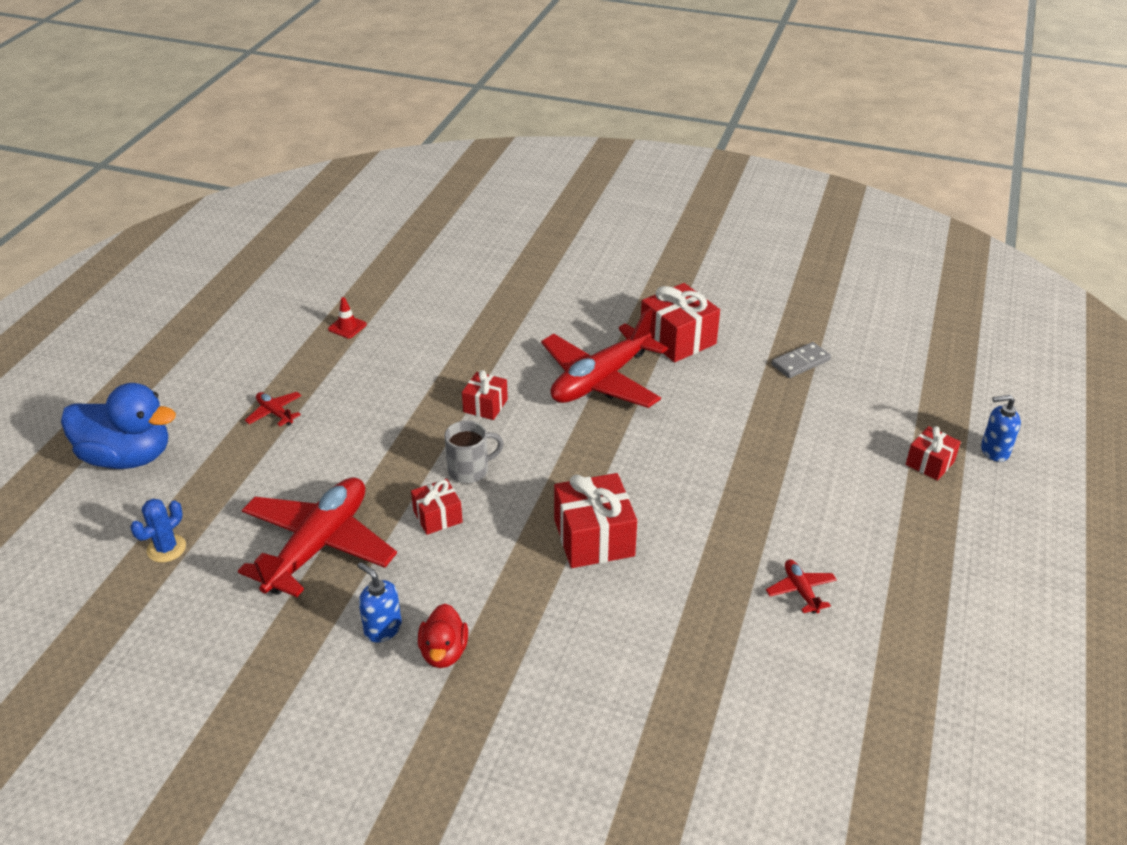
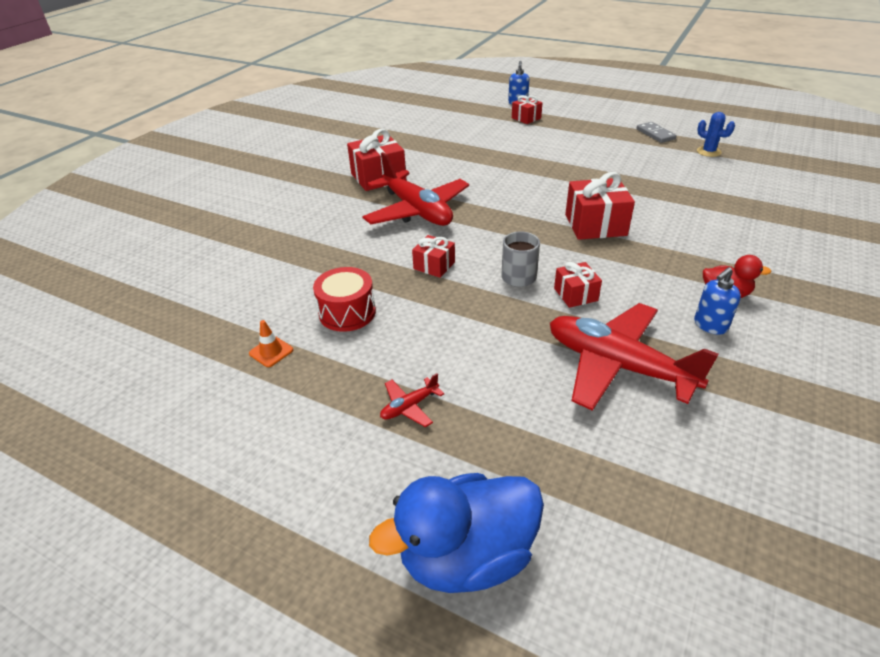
camera: 80 degrees left, 0 degrees up
(128, 457) = (466, 556): blue duck -> blue duck turned 135 degrees counterclockwise
(166, 548) = (635, 491): blue cactus -> blue cactus (708, 152)
(347, 327) = (271, 352): red traffic cone -> orange traffic cone
(402, 359) = (347, 312): none -> red drum
(800, 362) = (422, 140): grey domino -> grey domino (655, 134)
(800, 591) = (634, 162): red plane -> none

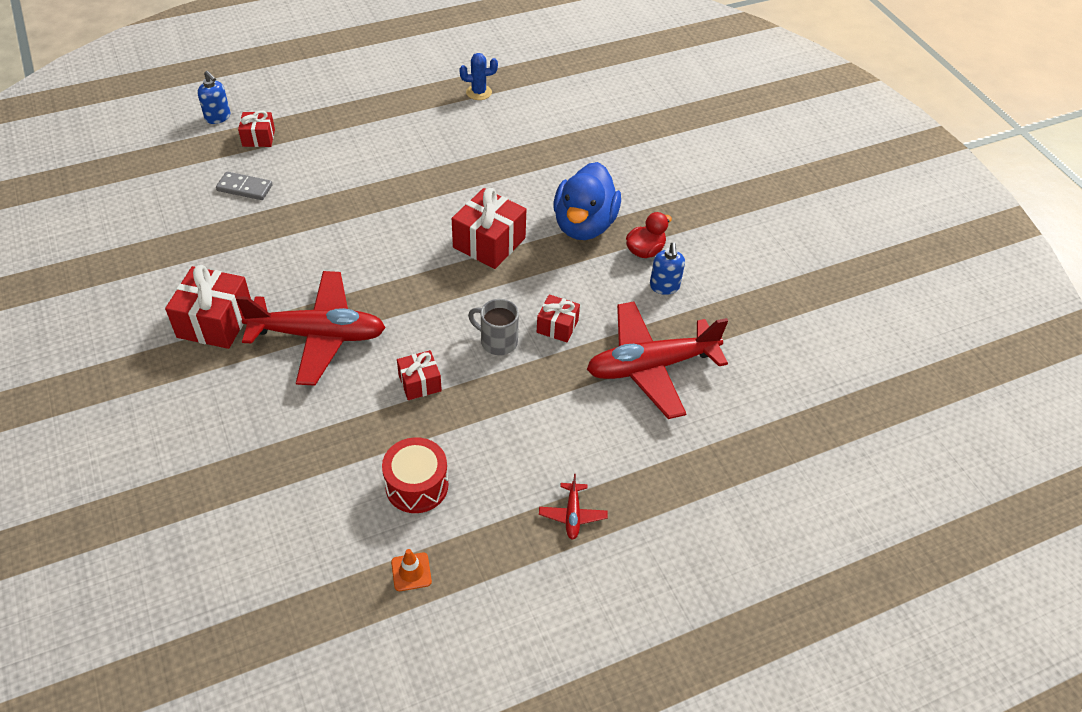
camera: 55 degrees left, 10 degrees up
(466, 556) = (726, 569): blue duck -> blue duck (584, 225)
(655, 134) = (411, 92): grey domino -> grey domino (245, 188)

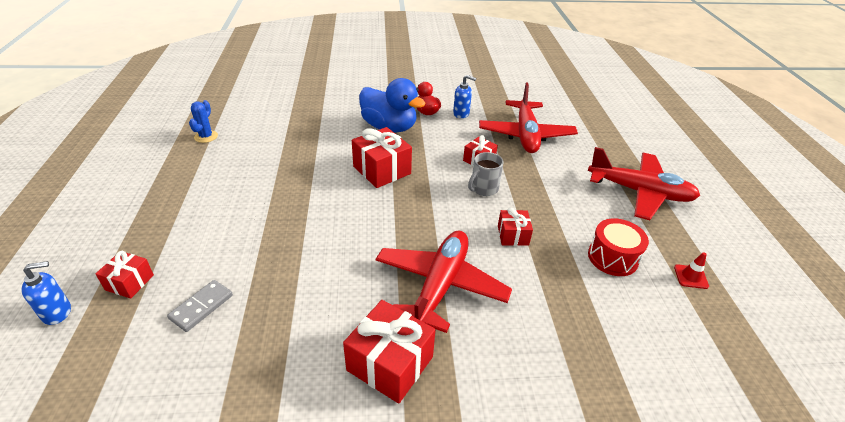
camera: 70 degrees left, 10 degrees down
(411, 572) = (691, 277): orange traffic cone -> red traffic cone
(572, 515) = (639, 192): red plane -> red plane, size x2.43

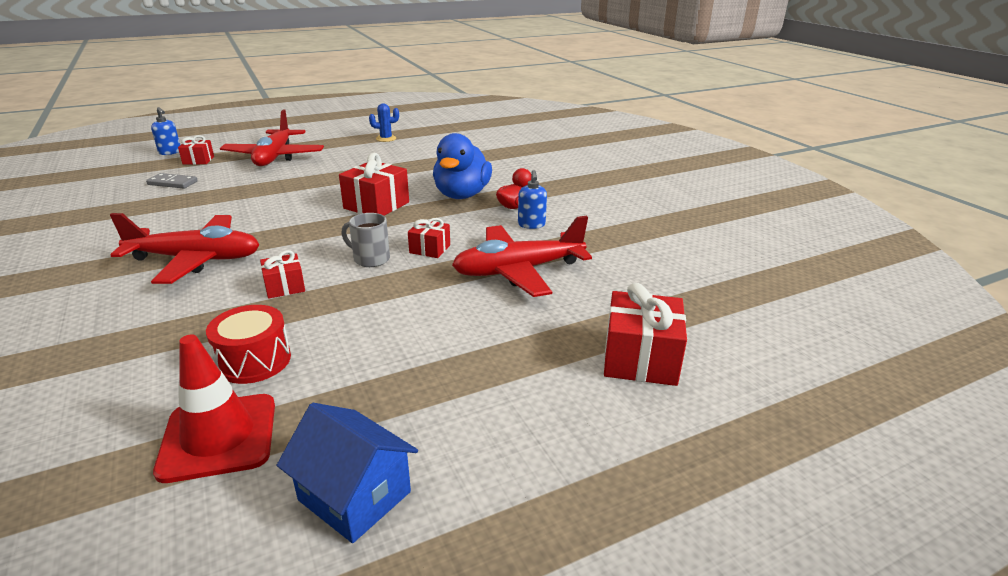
camera: 70 degrees right, 10 degrees down
(390, 363) = (99, 254): red gift -> red gift (640, 359)
(639, 192) = (426, 379): red plane -> red plane (274, 157)
(691, 277) = (219, 437): red traffic cone -> red traffic cone, size x2.24
(732, 230) = (354, 496): none -> blue house

